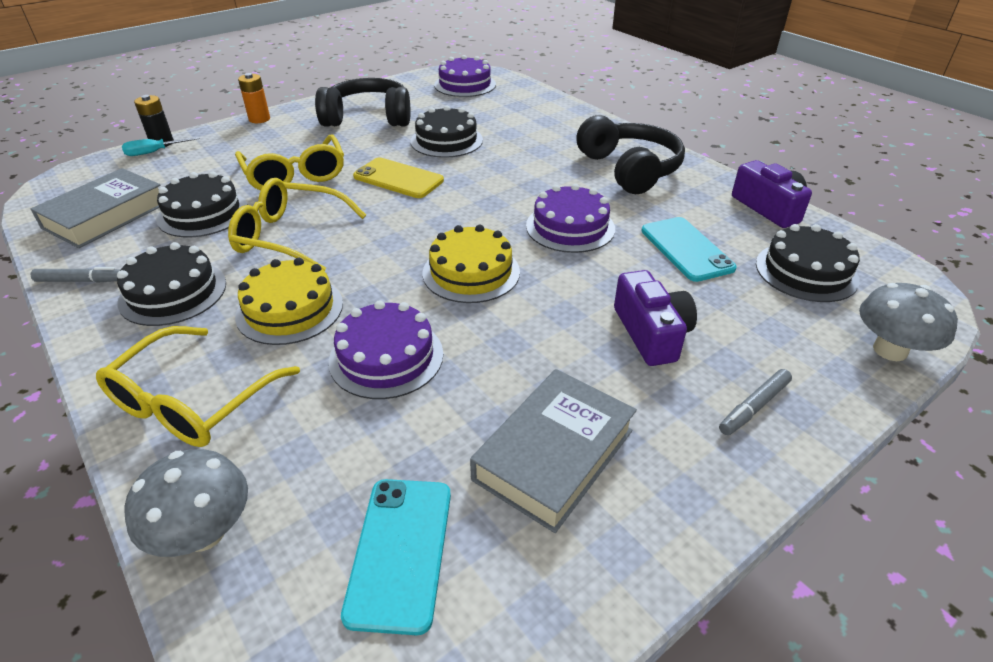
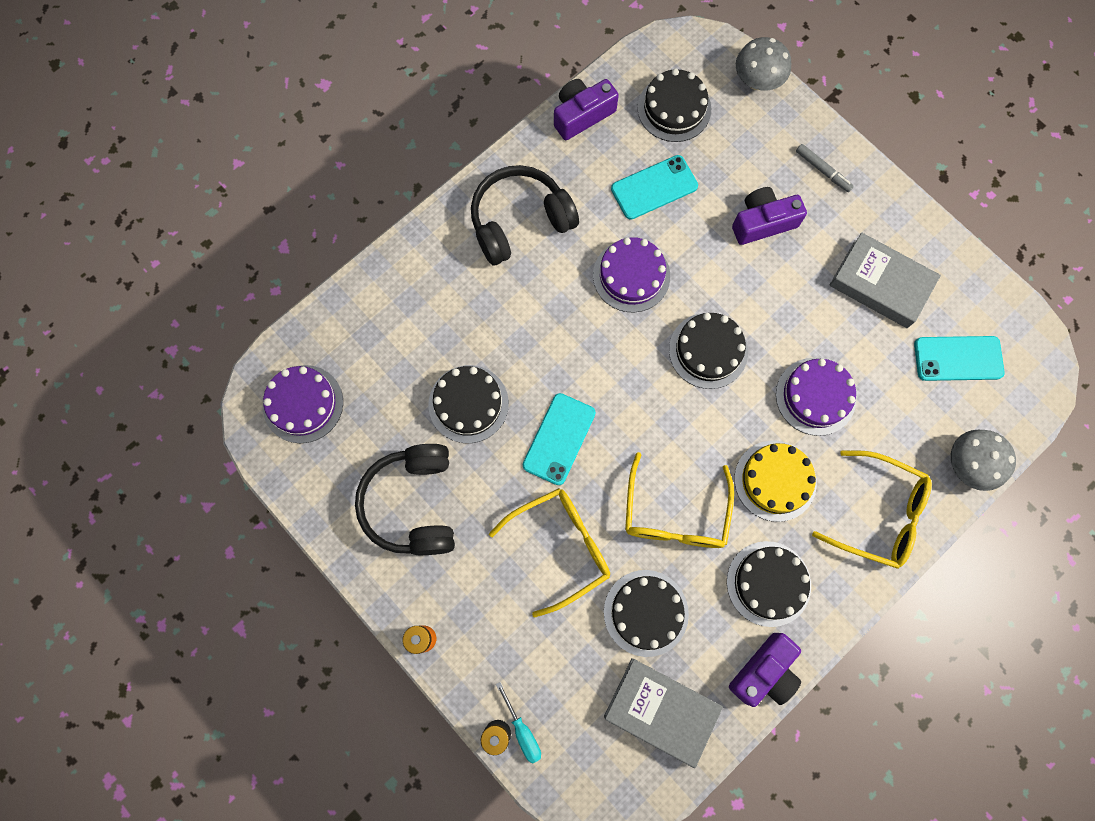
camera: 95 degrees left, 35 degrees up
(81, 281) = (764, 672): grey marker -> purple camera
(398, 178) = (559, 439): yellow phone -> turquoise phone
(471, 272) = (708, 350): yellow cake -> black cake

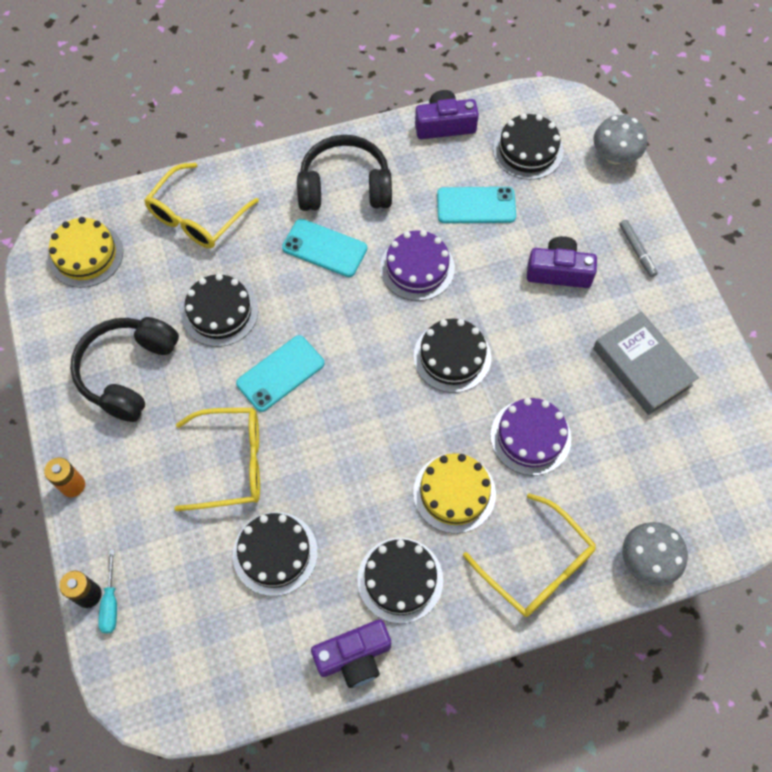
camera: 25 degrees right, 10 degrees down
(303, 404) = (86, 255): purple cake -> yellow cake
(661, 710) = (241, 645): grey book -> none
(675, 514) = (347, 481): yellow glasses -> yellow glasses (197, 217)
(958, 358) = (684, 462): turquoise phone -> turquoise phone (324, 248)

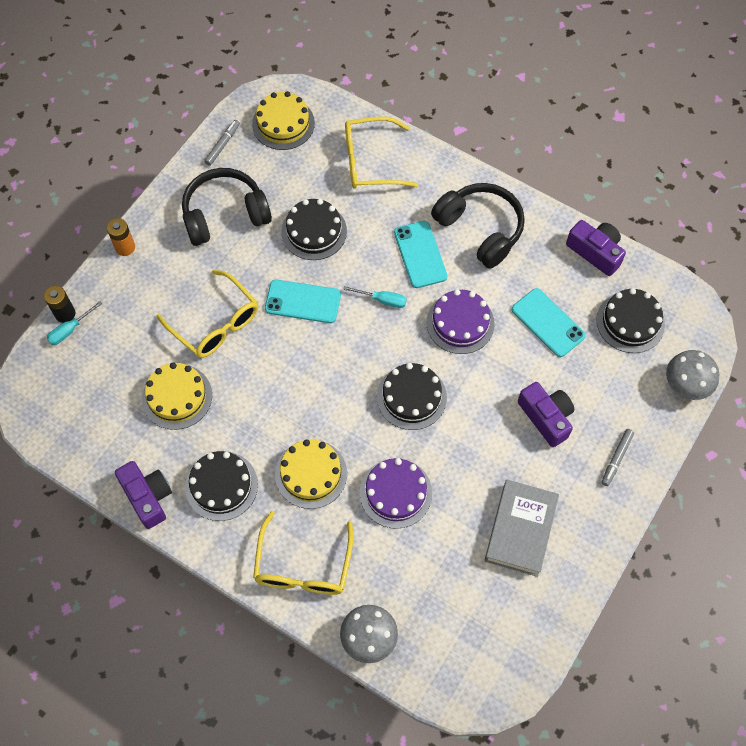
camera: 50 degrees right, 0 degrees up
(53, 320) = (222, 145): none -> grey marker
(275, 553) = (177, 396): black cake -> yellow cake
(340, 309) = (382, 300): none -> turquoise screwdriver
(354, 657) = (148, 497): purple camera -> purple camera turned 150 degrees counterclockwise

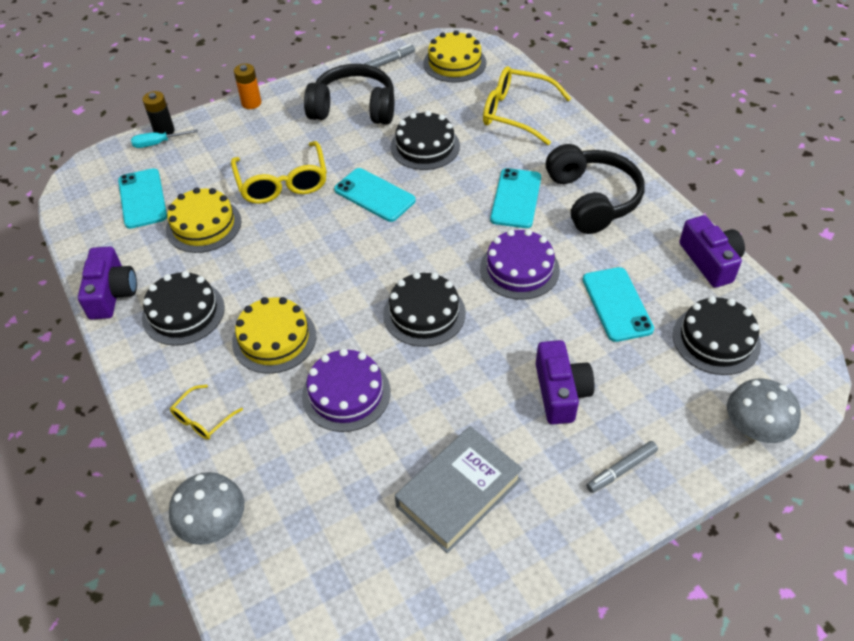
camera: 30 degrees right, 15 degrees down
(101, 394) = (142, 198): none -> turquoise phone
(303, 566) = (202, 419): yellow glasses -> yellow glasses, size x0.51
(382, 300) = (452, 221): turquoise screwdriver -> none

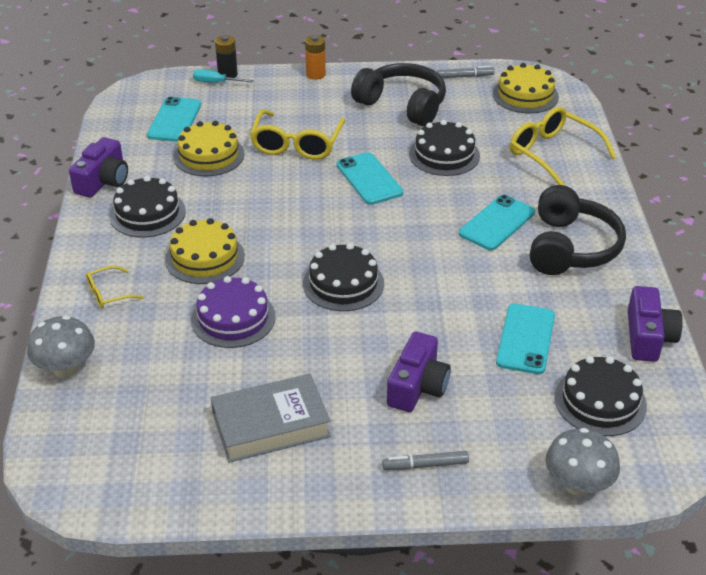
camera: 25 degrees right, 10 degrees down
(519, 269) = (455, 279): purple cake -> none

